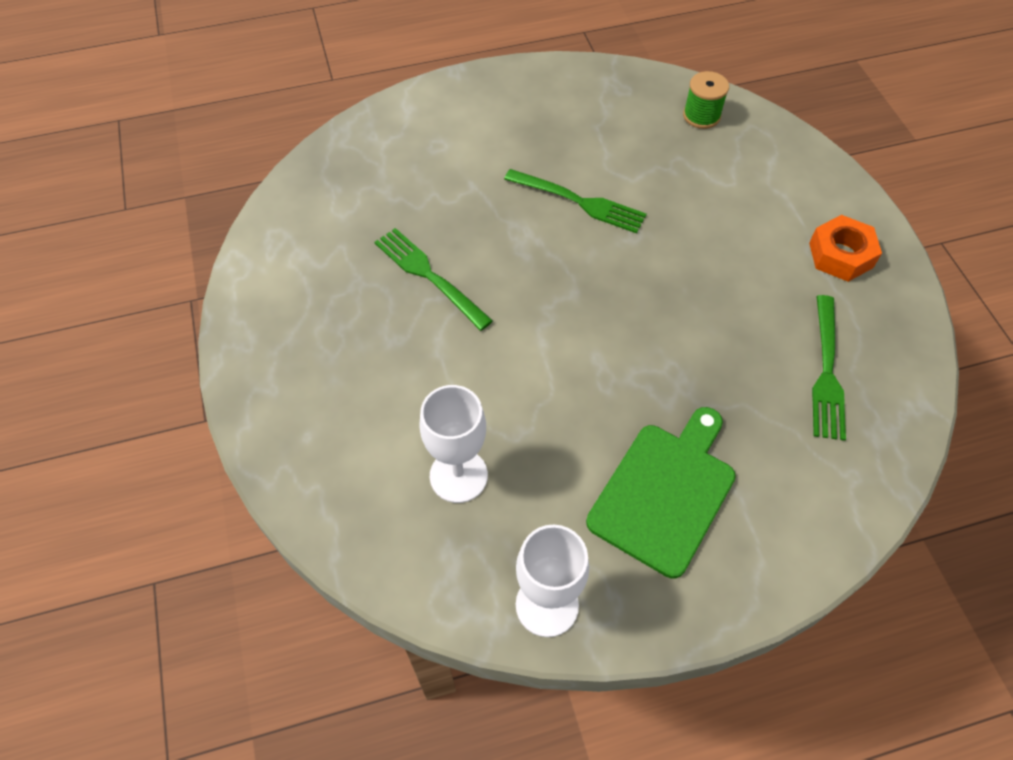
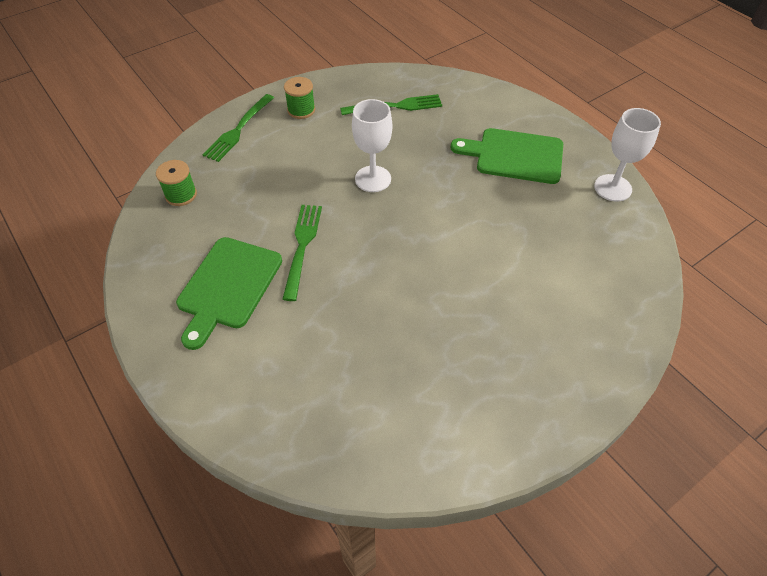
camera: 110 degrees left, 5 degrees down
(429, 276) = (419, 320): green fork -> green fork (238, 129)
(458, 475) = (567, 249): white goblet -> white goblet (373, 179)
(549, 133) = (228, 286): none -> green cutting board
(840, 255) = (301, 110): orange nut -> green spool

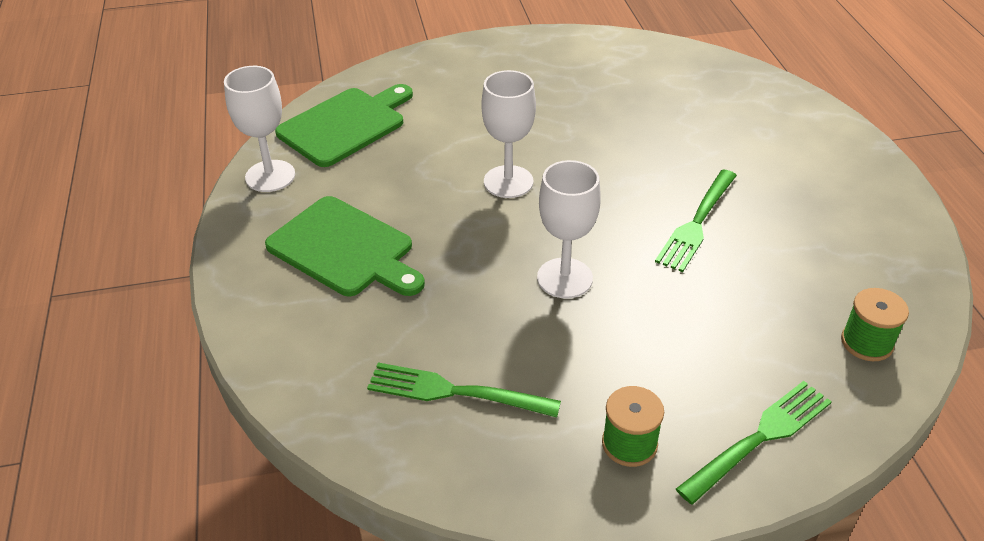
camera: 155 degrees left, 10 degrees down
(228, 286) = (800, 207): green cutting board -> green cutting board (345, 125)
(451, 237) = (508, 182): none -> white goblet

